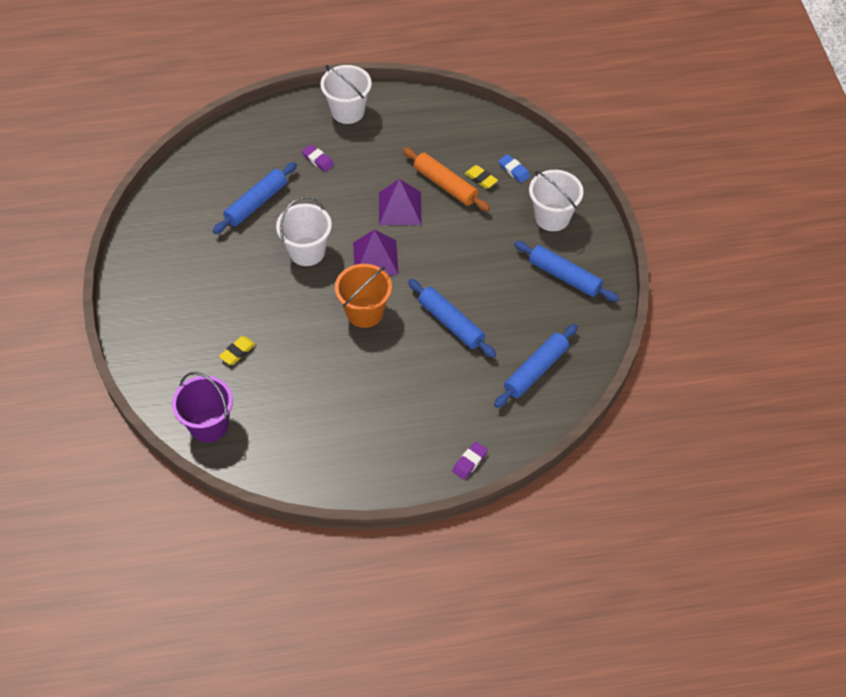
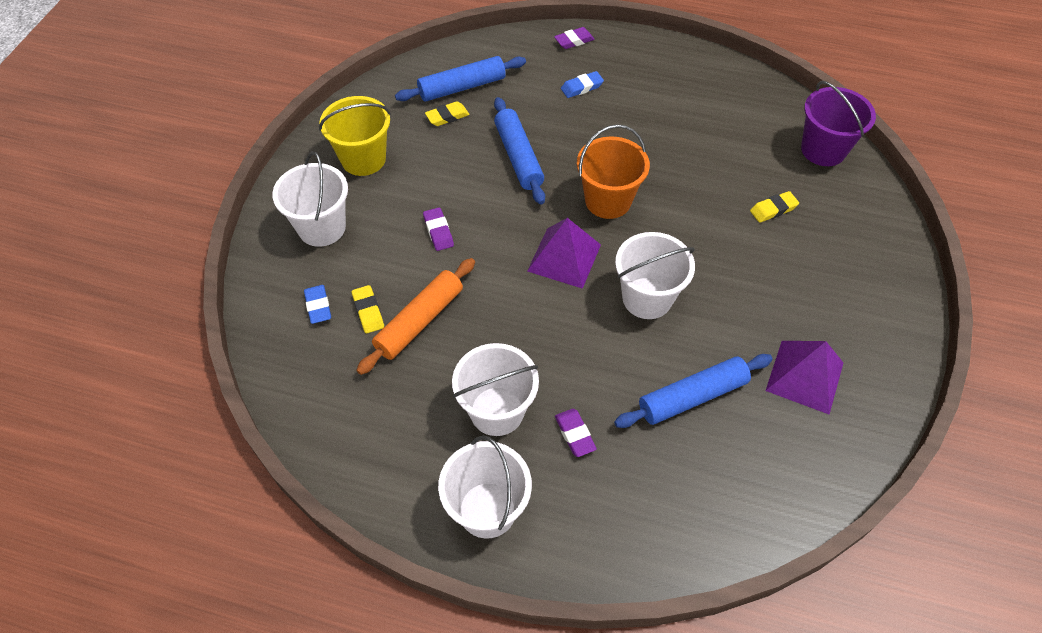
camera: 155 degrees left, 0 degrees up
(369, 155) = (497, 411): none -> white bucket
(400, 208) = (498, 311): purple pyramid -> purple pyramid (805, 376)
(436, 410) = (581, 87): none -> blue eraser
(445, 185) = (419, 321): orange rolling pin -> orange rolling pin turned 60 degrees clockwise
(472, 244) = (438, 231): none -> purple eraser
(528, 337) = (447, 116): none -> yellow eraser
(564, 276) = (363, 159): blue rolling pin -> yellow bucket

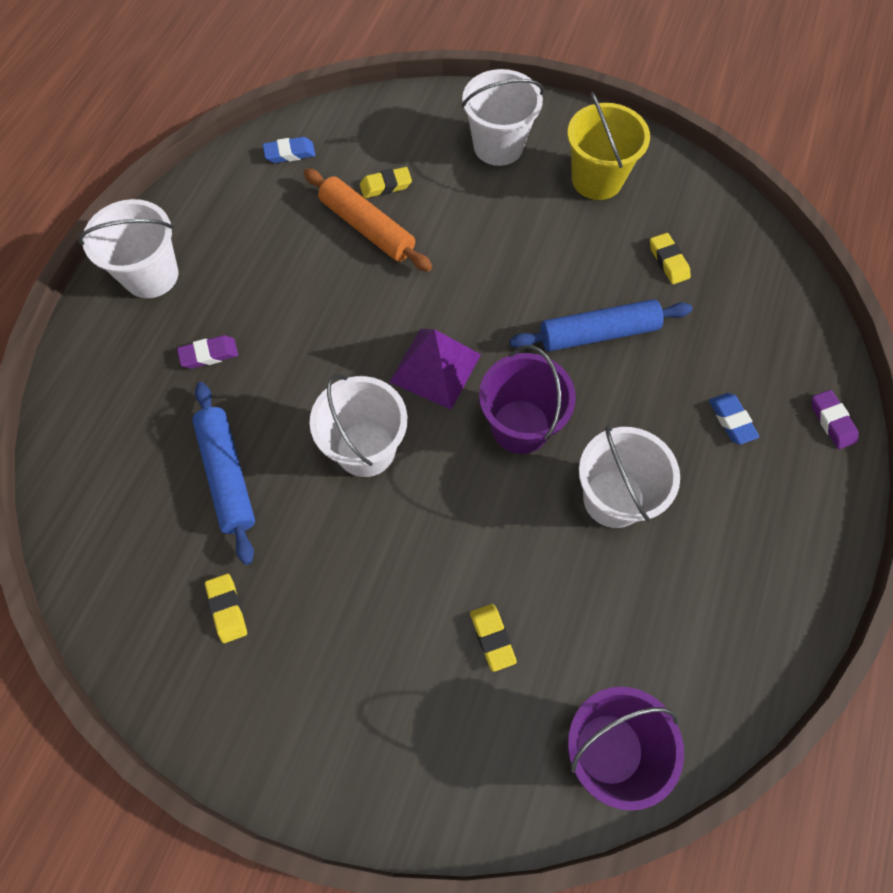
camera: 95 degrees right, 10 degrees up
(318, 306) = (397, 146): blue eraser -> blue eraser (290, 153)
(438, 231) = (484, 247): purple eraser -> none
(462, 87) = (723, 279): blue rolling pin -> none
(497, 411) = (250, 289): white bucket -> white bucket (613, 498)
(608, 201) = (520, 426): orange bucket -> purple bucket
(805, 376) = (227, 609): purple pyramid -> yellow eraser

